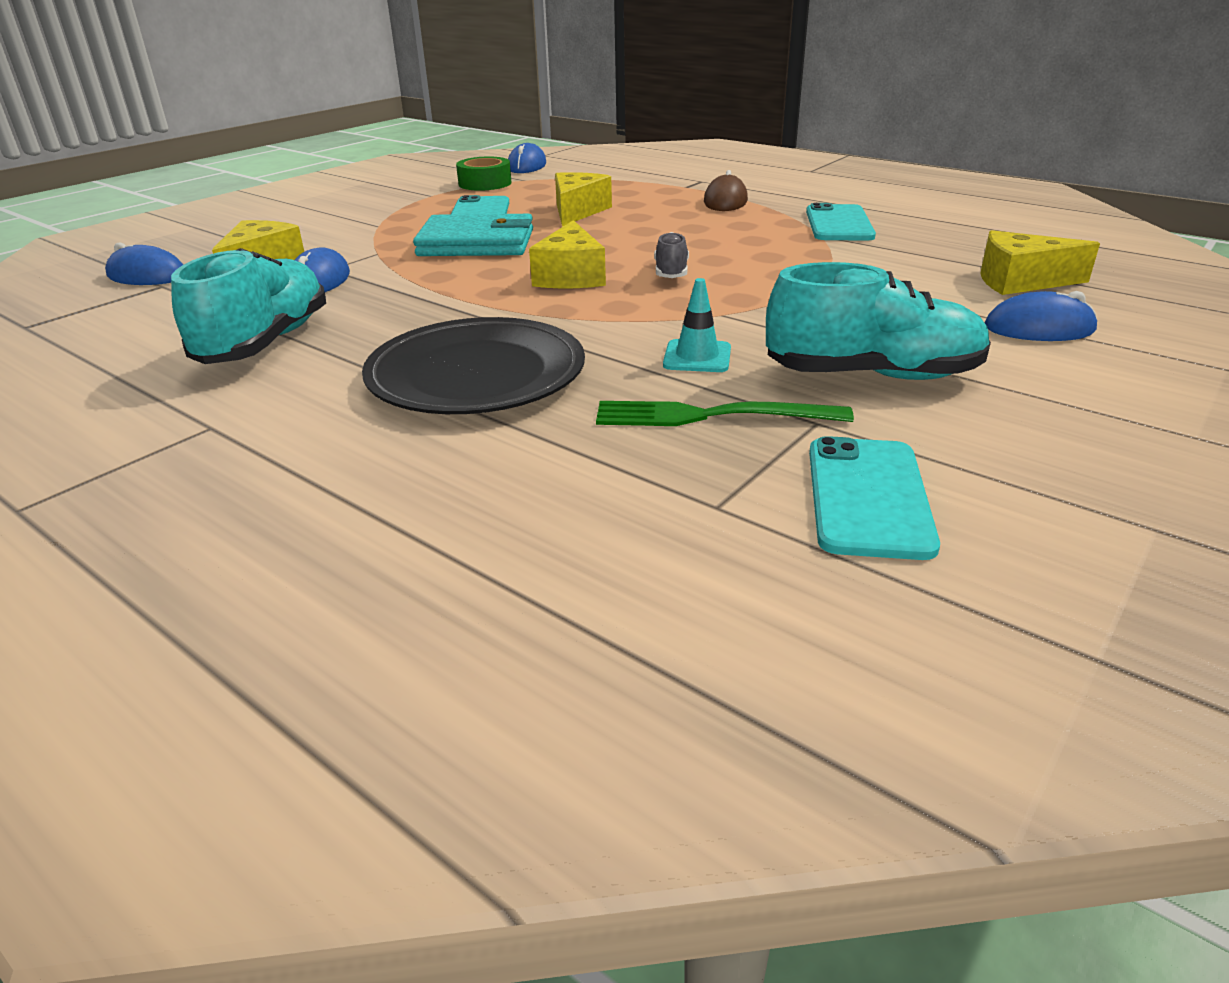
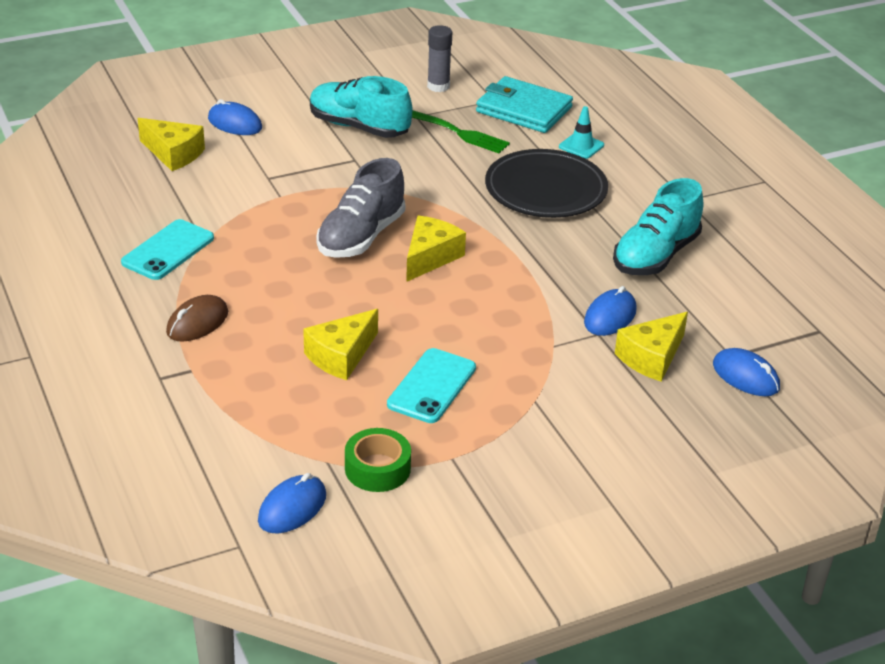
camera: 155 degrees left, 5 degrees up
(476, 243) = (466, 330): turquoise wallet -> turquoise wallet (524, 109)
(671, 272) = (361, 237): grey shoe -> grey shoe, size x2.00
(697, 357) = (426, 164): turquoise traffic cone -> turquoise traffic cone (581, 146)
(868, 497) = (438, 86): turquoise phone -> grey glue stick

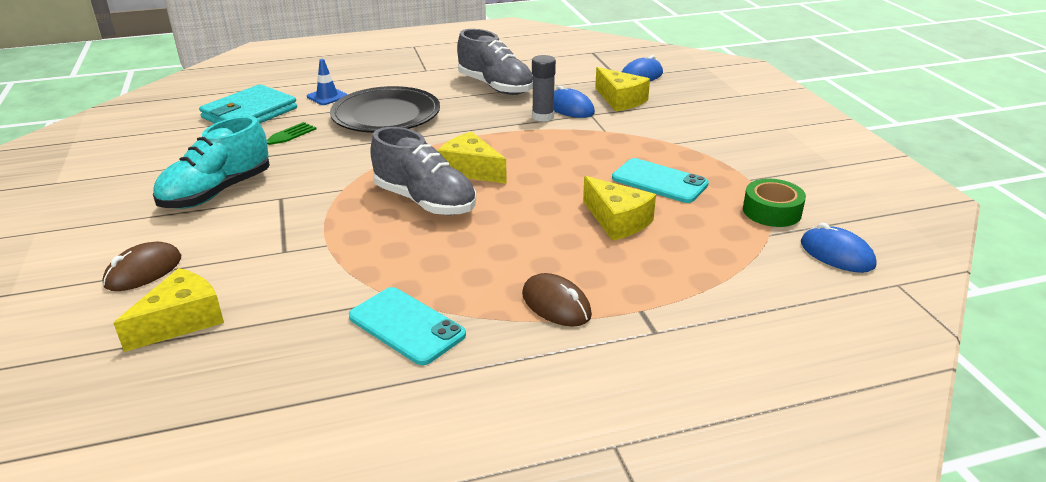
camera: 80 degrees left, 5 degrees down
(235, 123) = (143, 271): blue mouse -> brown mouse
(438, 86) = (171, 147): grey glue stick -> grey glue stick (543, 117)
(581, 146) = (327, 96): turquoise traffic cone -> blue traffic cone
(655, 255) = (495, 87): turquoise shoe -> grey shoe

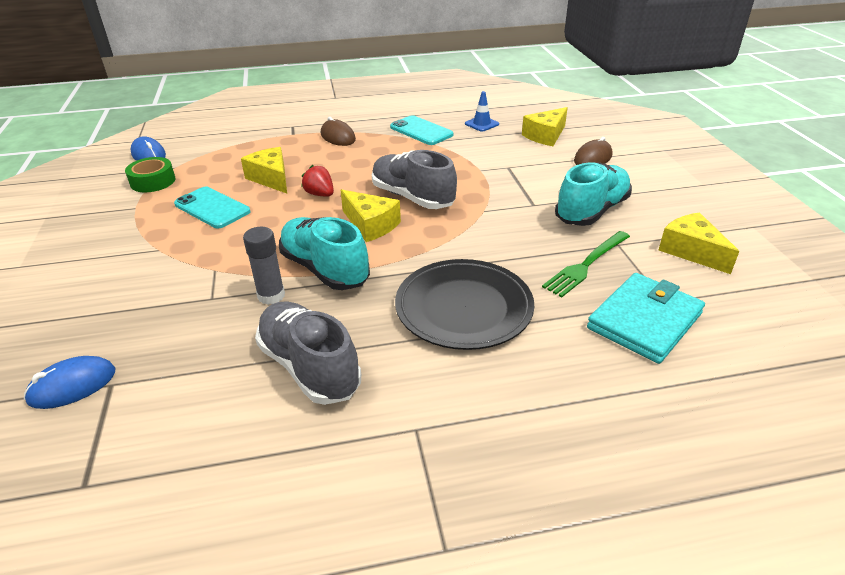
camera: 175 degrees left, 5 degrees up
(327, 96) = (557, 354): blue traffic cone -> blue traffic cone (481, 124)
(505, 134) = (325, 269): none -> turquoise shoe
(541, 201) = (320, 194): none -> red strawberry
(570, 108) = (229, 310): blue mouse -> none
(620, 100) = (154, 324): yellow cheese -> yellow cheese (691, 251)

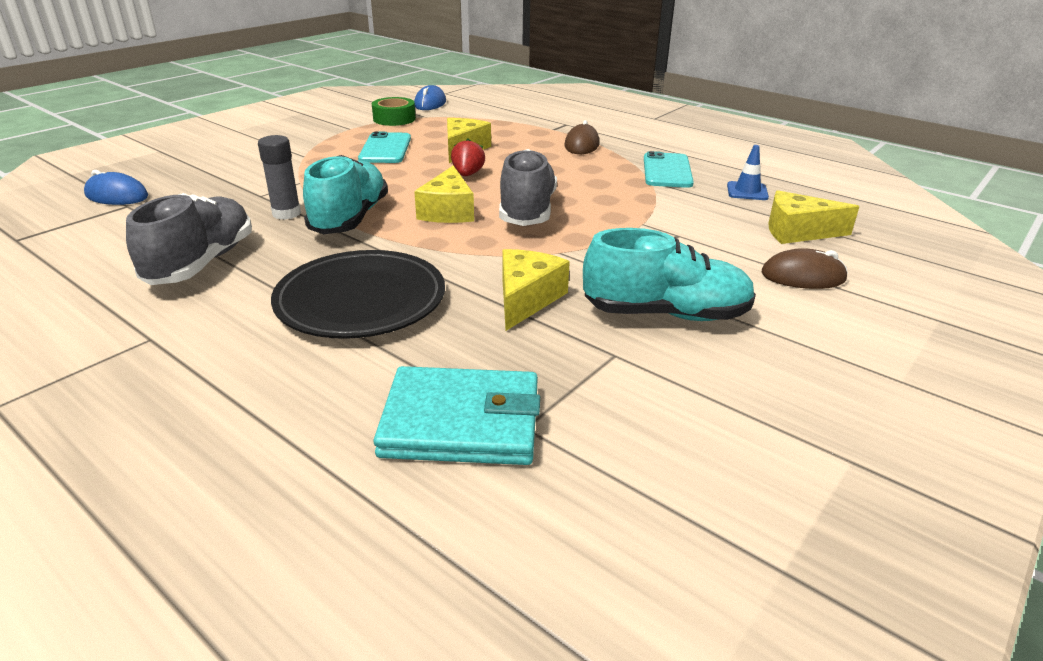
camera: 50 degrees right, 5 degrees down
(586, 265) = (534, 345): green fork -> none
(691, 251) = (683, 417): yellow cheese -> yellow cheese (526, 299)

